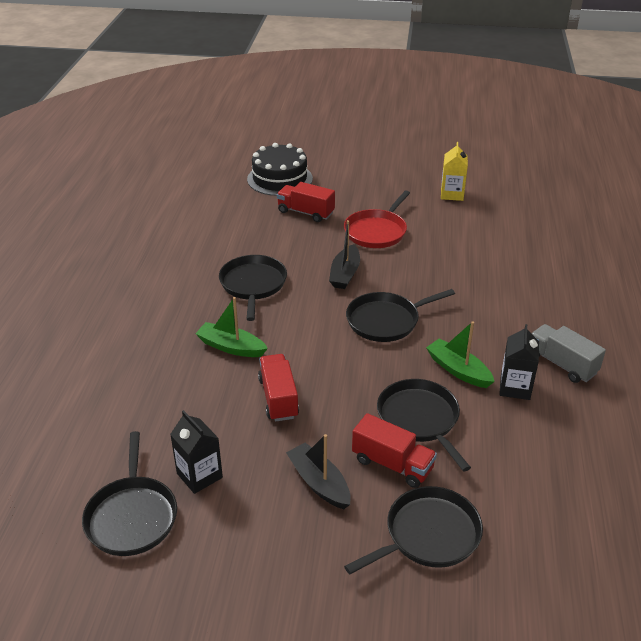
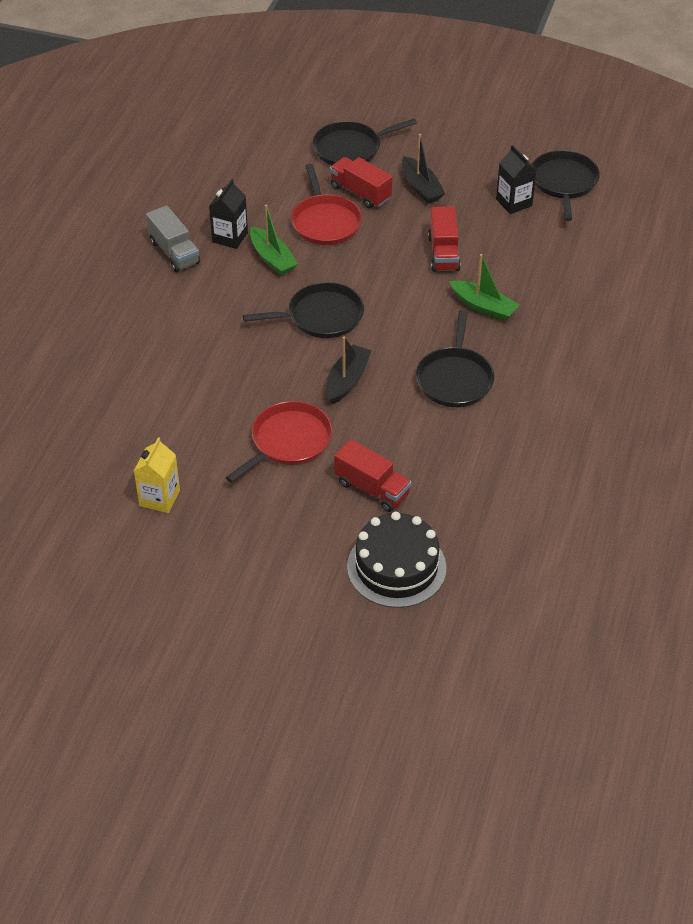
camera: 170 degrees left, 10 degrees up
(420, 419) = (325, 222): black pan -> red pan

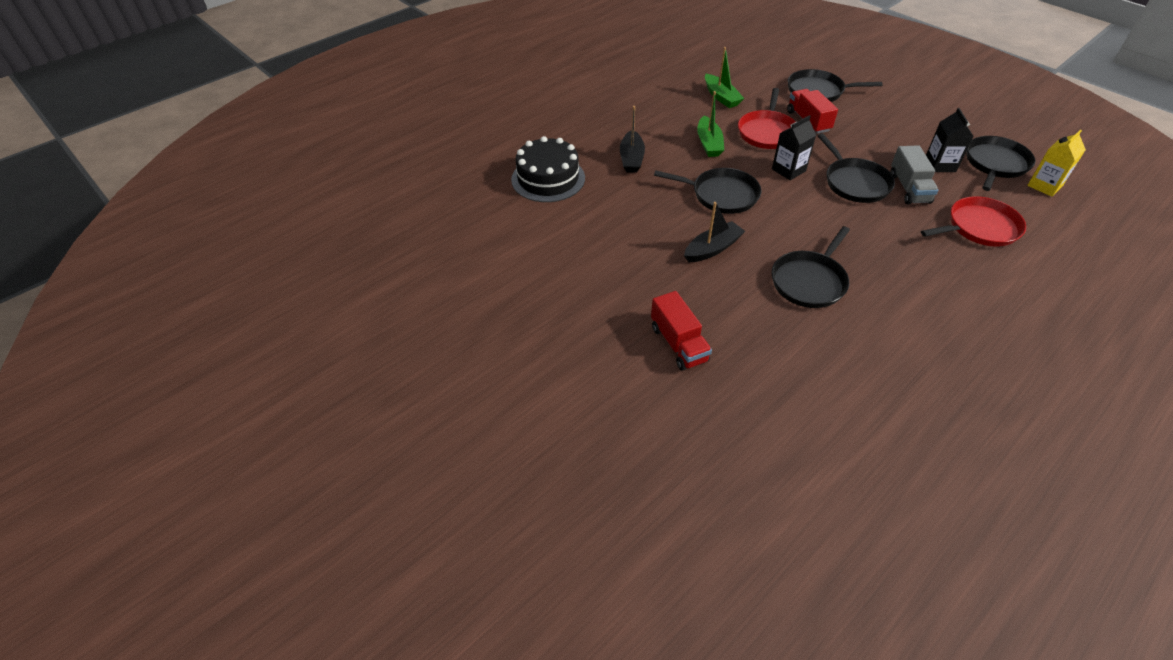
camera: 30 degrees right, 0 degrees up
(159, 498) = (500, 281): yellow carton -> yellow carton (1044, 186)
(174, 252) = (637, 118): grey truck -> grey truck (909, 188)
(230, 237) = (685, 120): black carton -> black carton (788, 170)
(288, 441) = (632, 277): red pan -> red pan (979, 227)
(396, 567) = (657, 423): black cake -> black cake (548, 179)
(421, 187) = (862, 131): black boat -> black boat (631, 158)
(443, 253) = (855, 182): red truck -> black pan
(483, 307) = (869, 233): green boat -> green boat (721, 97)

